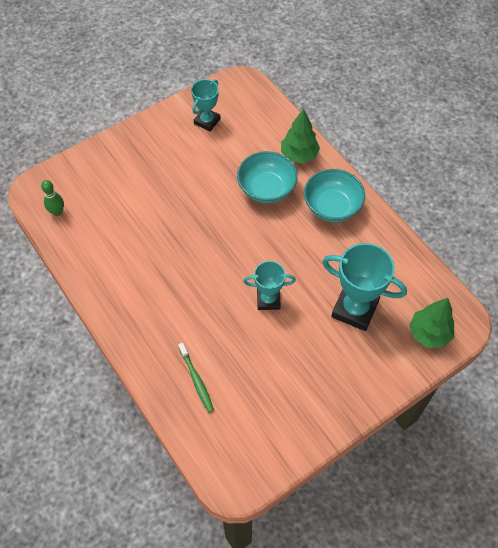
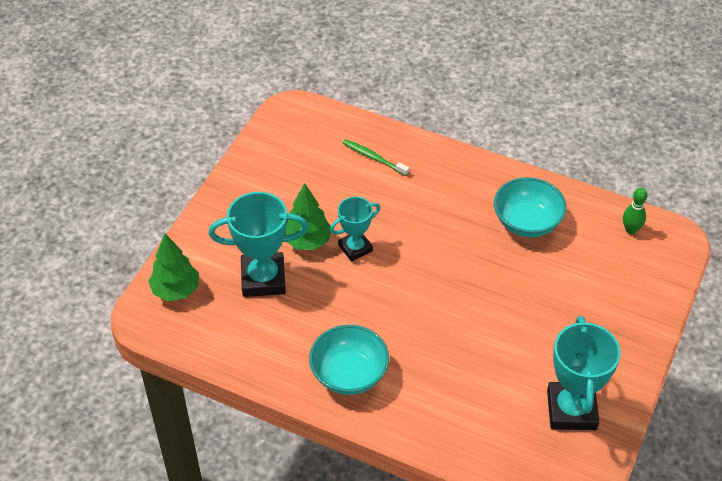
camera: 150 degrees right, 10 degrees down
(207, 121) = (571, 410): turquoise trophy -> turquoise trophy, size x1.64
(266, 189) = (437, 359): turquoise bowl -> turquoise bowl (527, 222)
(299, 155) = (429, 420): green tree -> green tree (307, 241)

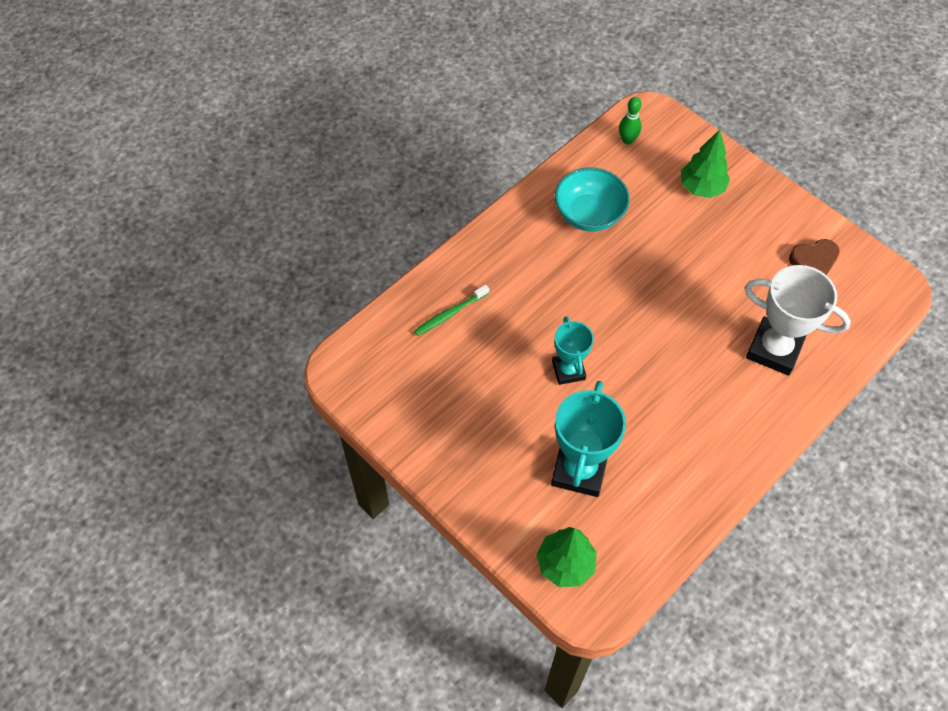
camera: 70 degrees left, 10 degrees up
(307, 241) = (542, 412): green tree -> green tree (701, 188)
(349, 374) = (727, 426): turquoise bowl -> none
(448, 395) = (774, 349): none -> white trophy
(571, 410) = (814, 260): turquoise trophy -> brown heart

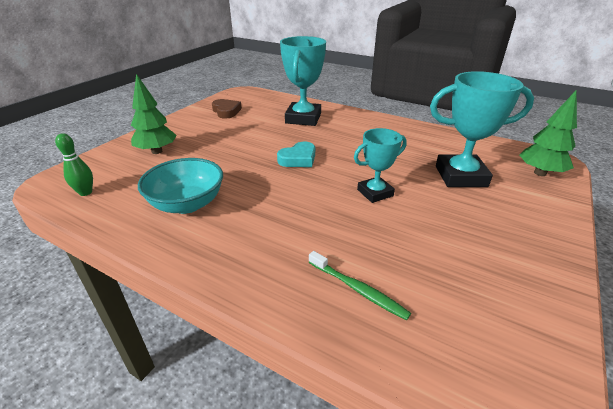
camera: 105 degrees left, 25 degrees down
(655, 318) = (298, 159): none -> turquoise heart
(774, 349) = (303, 118): white trophy -> turquoise trophy

